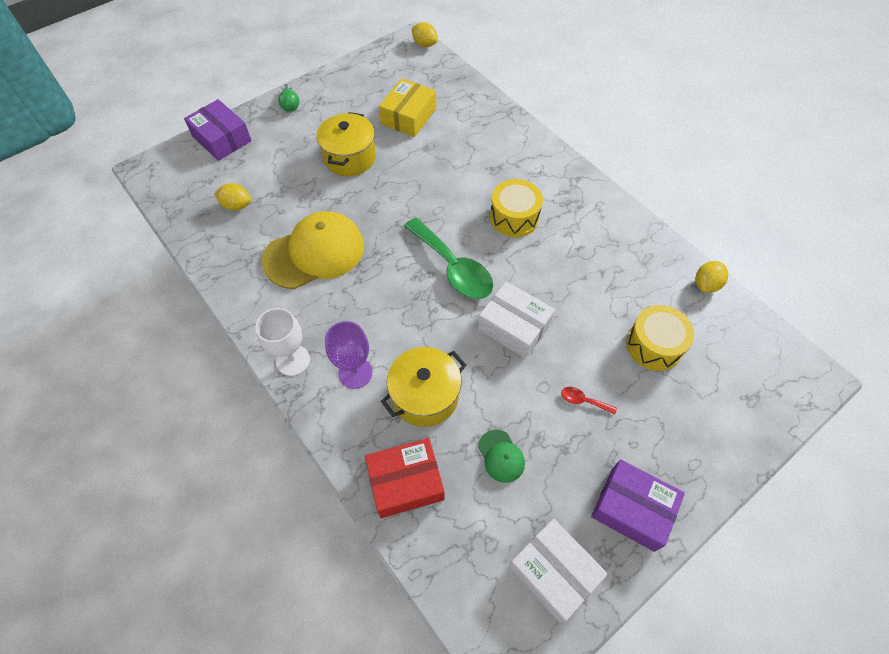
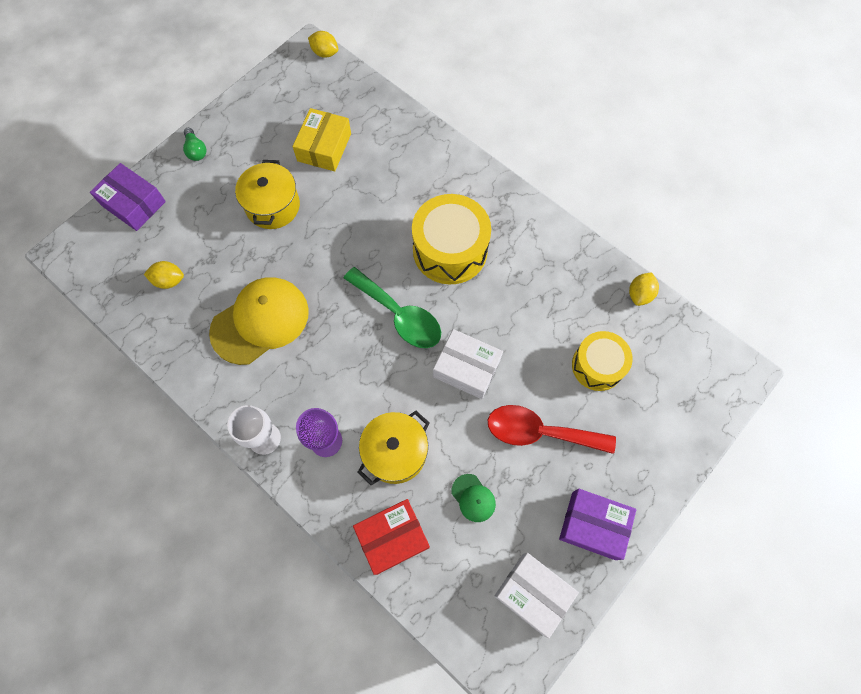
camera: 10 degrees left, 10 degrees up
(514, 217) = (450, 250): yellow drum -> yellow drum, size x1.54
(583, 401) = (539, 432): red spoon -> red spoon, size x2.47

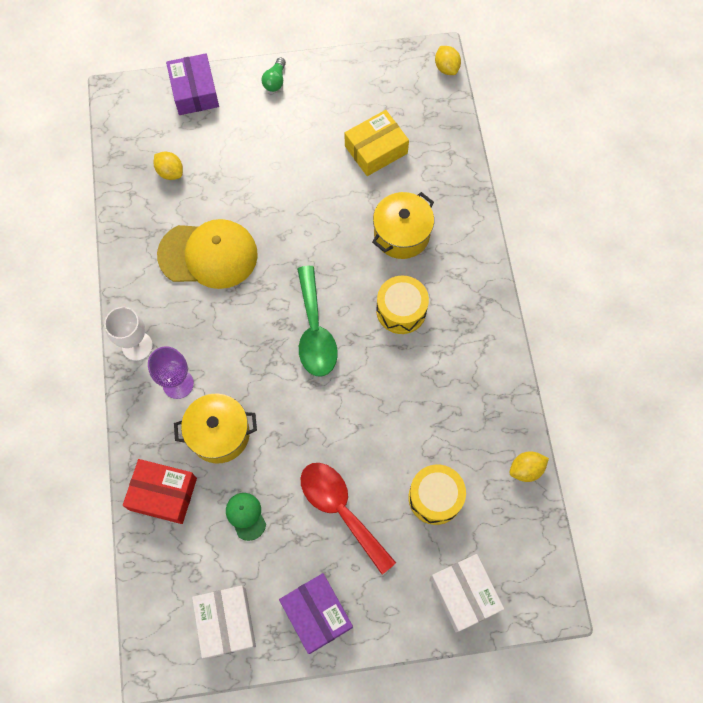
camera: 40 degrees right, 0 degrees up
(273, 206) = (294, 169): yellow pot -> yellow pot (401, 234)
(450, 250) = (401, 310): yellow drum -> yellow drum, size x0.65
(466, 368) = (329, 414): white box -> white box (464, 594)
(473, 498) = (246, 516): green cap -> green cap turned 150 degrees clockwise

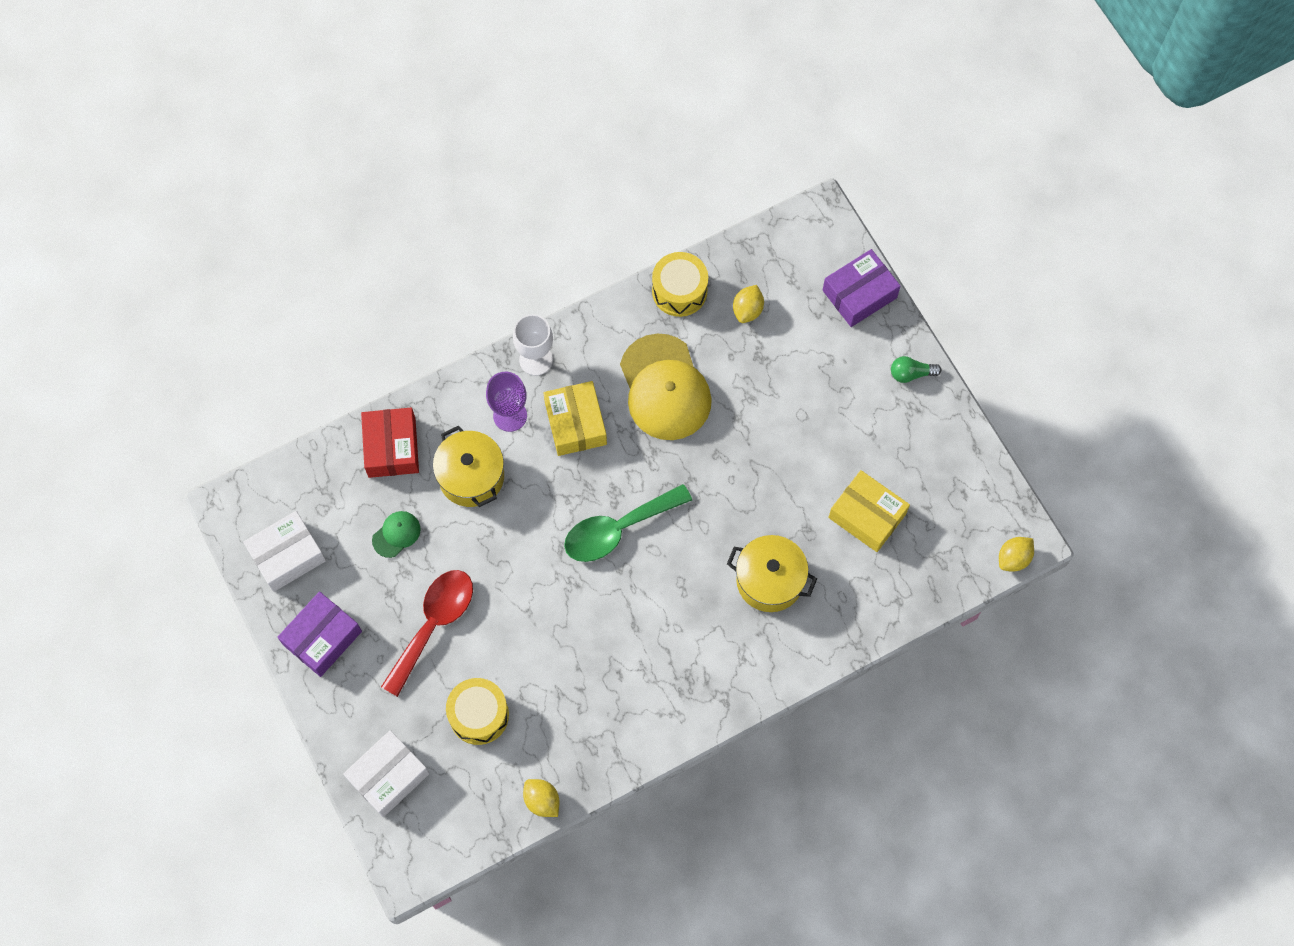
camera: 70 degrees right, 0 degrees up
(209, 333) = (575, 423): none -> yellow box
(401, 310) = (677, 611): yellow drum -> yellow drum (679, 291)

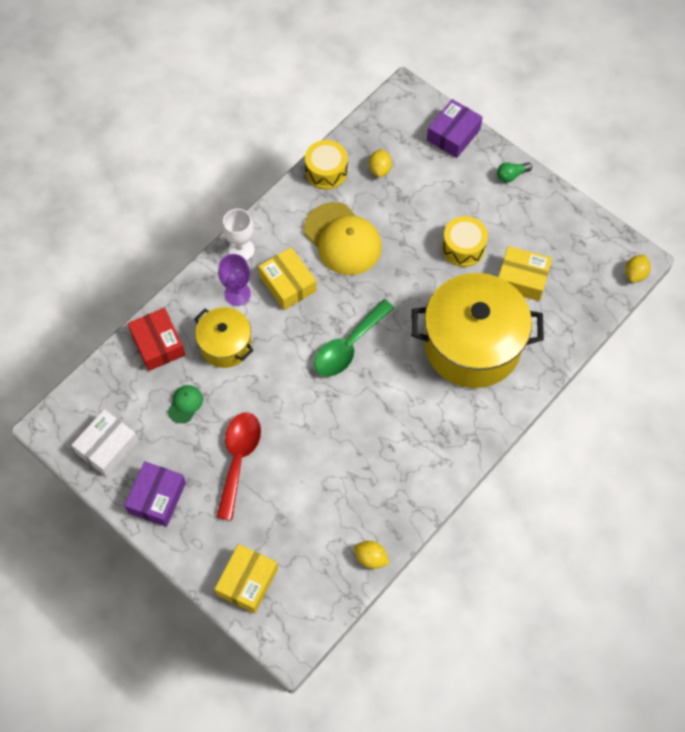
camera: 20 degrees left, 5 degrees down
(388, 776) = (247, 581): white box -> yellow box
(479, 715) = (298, 512): yellow drum -> yellow drum (463, 248)
(769, 580) = (472, 345): yellow pot -> yellow pot, size x1.88

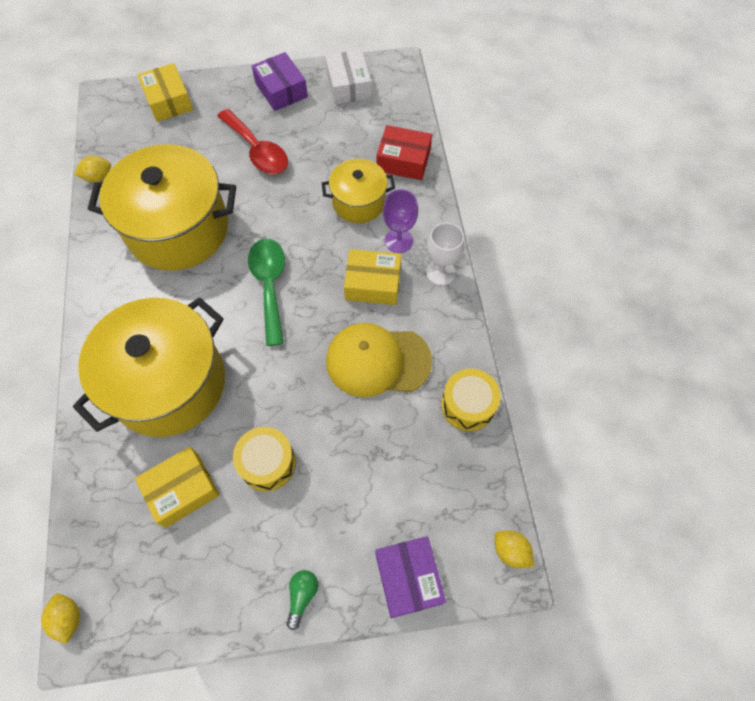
camera: 130 degrees right, 0 degrees up
(185, 404) = (335, 147): green cap -> none
(360, 450) = (178, 229): none -> yellow pot
(380, 169) = (428, 459): yellow lemon -> yellow lemon (510, 551)

